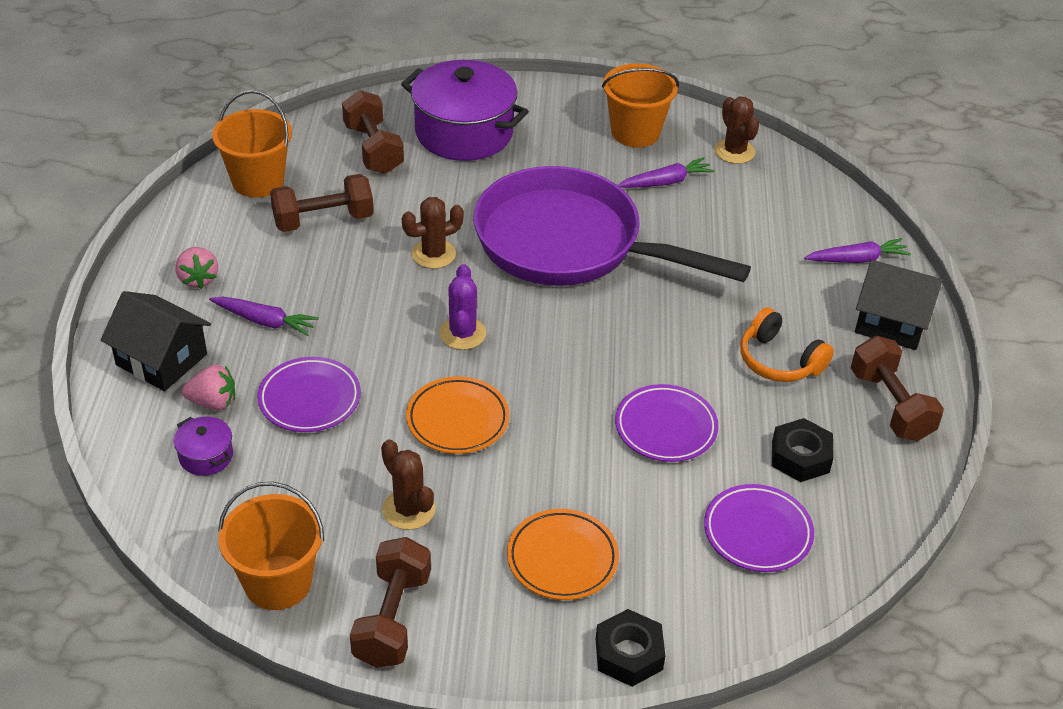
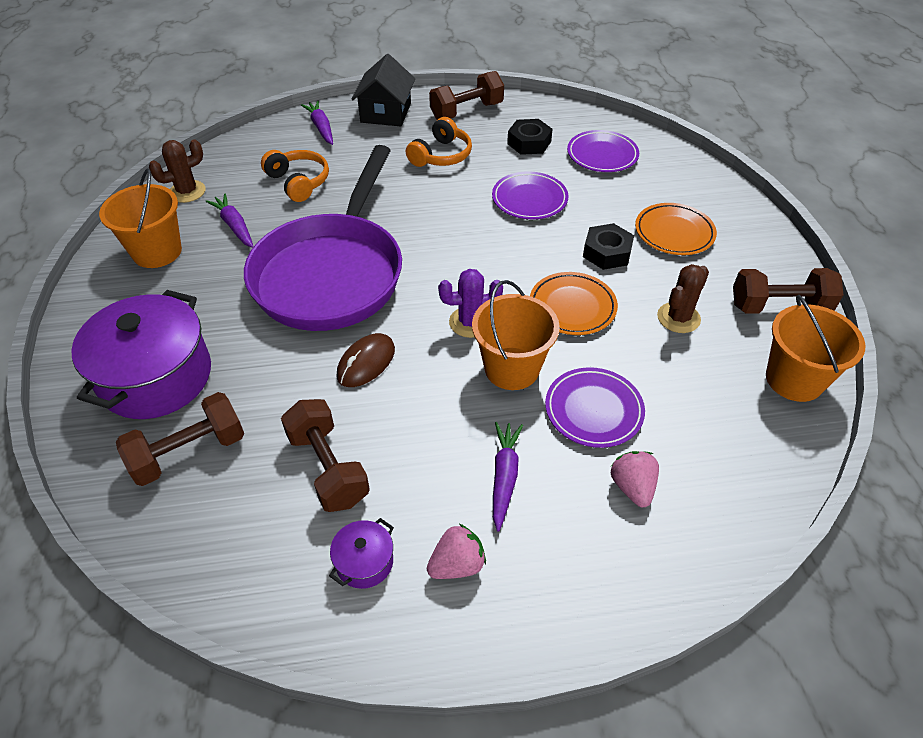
camera: 100 degrees left, 5 degrees up
(161, 359) = (595, 557): black house -> none
(206, 456) = (699, 471): purple pot -> purple pot (364, 562)
(258, 181) = (261, 558): orange bucket -> orange bucket (512, 368)
(433, 254) = (366, 363): brown cactus -> brown mouse
(628, 654) = (728, 196): black nut -> black nut (607, 252)
(738, 232) = (298, 182): none -> orange headphones

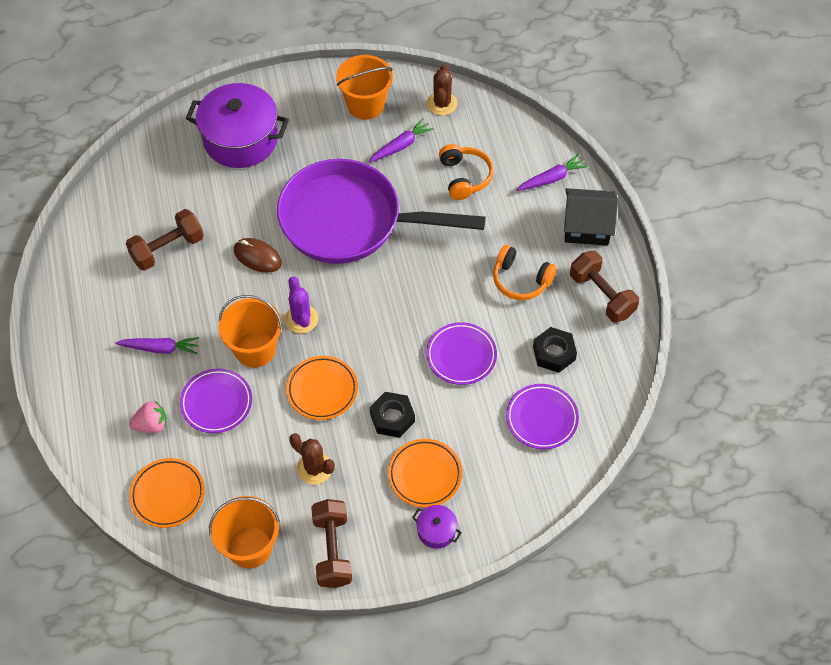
camera: 85 degrees right, 10 degrees up
(187, 192) = (442, 104): brown cactus -> brown cactus turned 45 degrees clockwise
(189, 452) = (179, 173): brown dumbbell -> none
(298, 182) = (464, 177): orange headphones -> orange headphones turned 60 degrees counterclockwise
(364, 562) = (101, 278): purple pot -> purple pot (436, 531)
(457, 564) = (98, 326): pink strawberry -> none
(739, 466) = (168, 494): none -> orange plate

